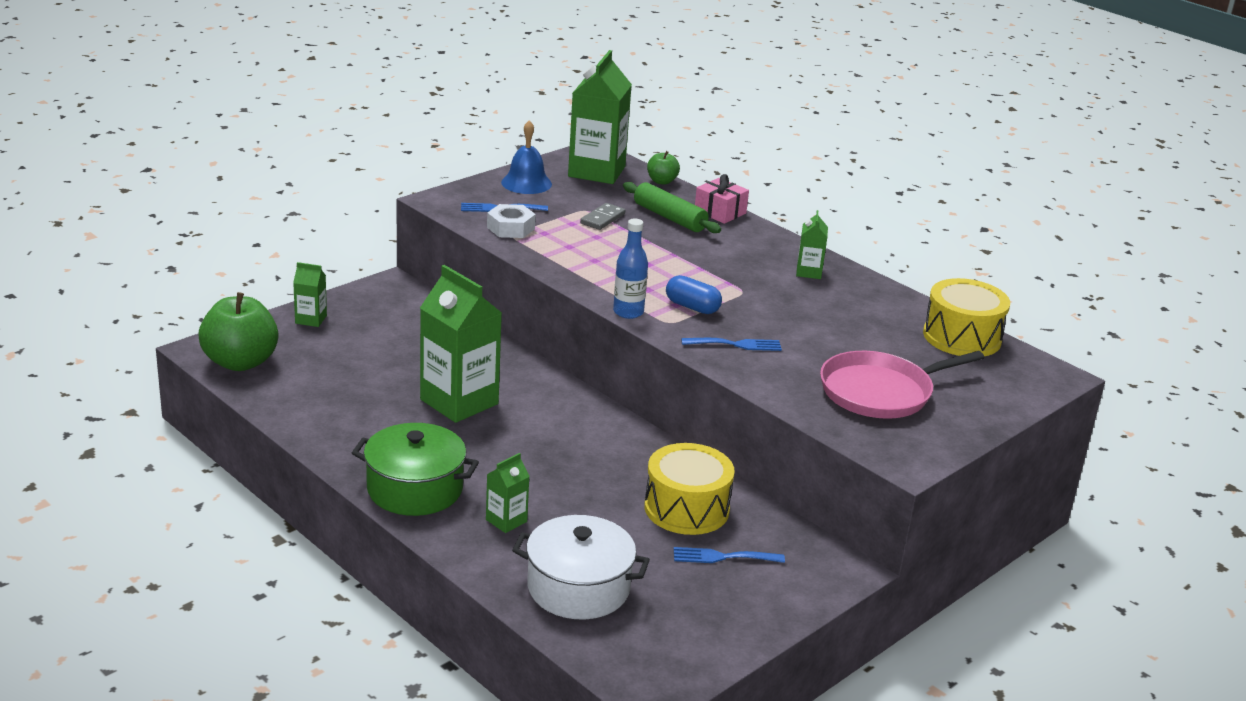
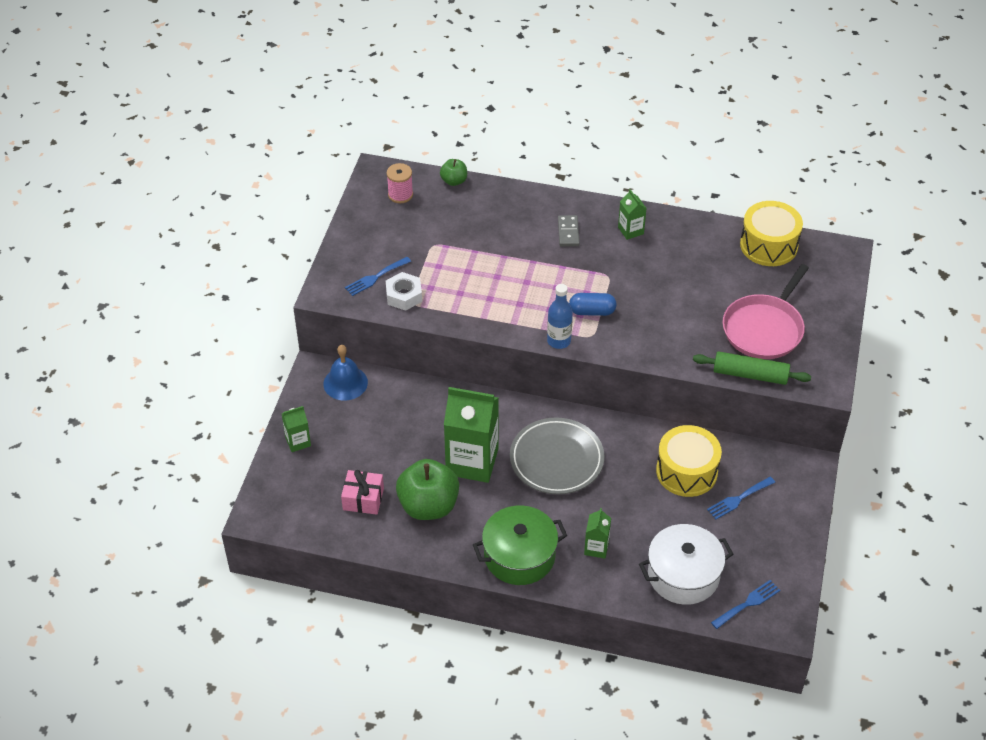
camera: 30 degrees left, 20 degrees up
(240, 362) = (295, 512): green apple -> green apple (428, 506)
(526, 183) = (365, 237): blue bell -> blue bell (345, 383)
(550, 437) = (556, 459): none -> grey plate
(596, 171) = (400, 195): green carton -> pink spool
(602, 219) = (453, 248): grey domino -> grey domino (568, 232)
(670, 217) = (495, 221): green rolling pin -> green rolling pin (750, 374)
(720, 212) = (522, 195): pink gift -> pink gift (363, 499)
(736, 344) = (649, 334): blue fork -> blue fork (748, 603)

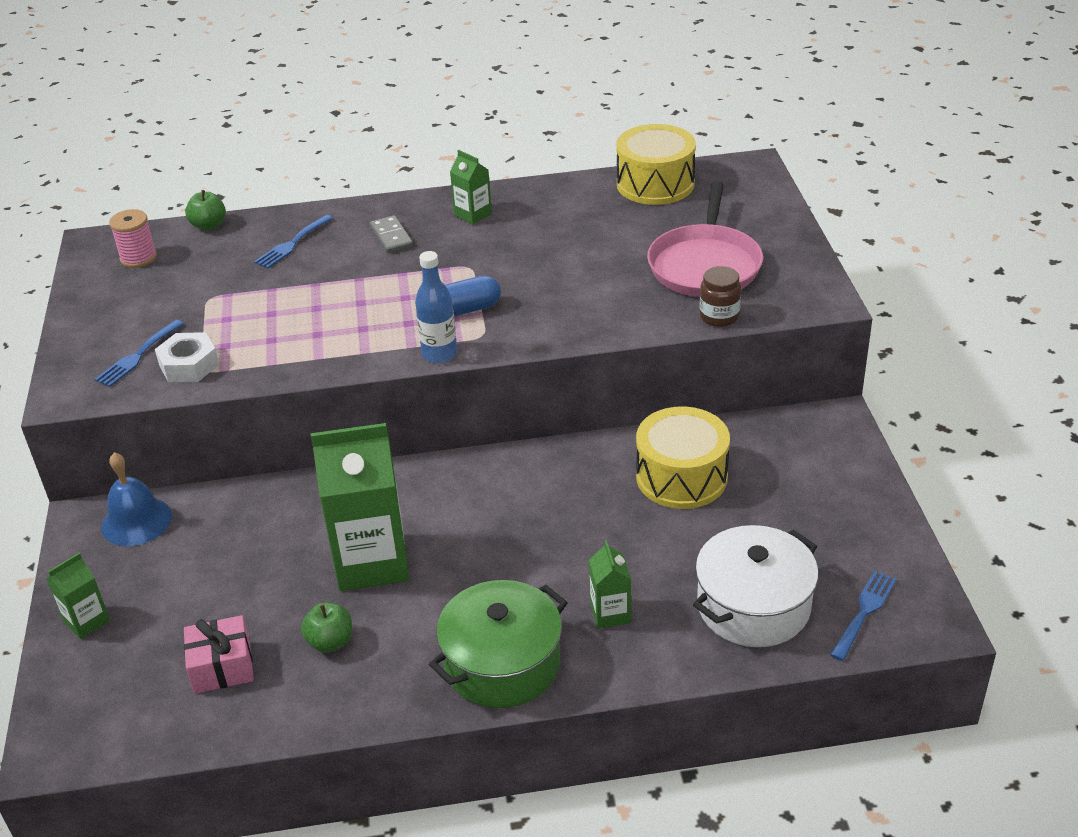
camera: 20 degrees left, 10 degrees down
(428, 506) = (330, 642): green apple -> green apple, size x0.50
(556, 459) = (494, 519): grey plate -> none
(738, 499) = (770, 487): blue fork -> blue fork (292, 244)
(750, 374) = (719, 317): green rolling pin -> brown jar

